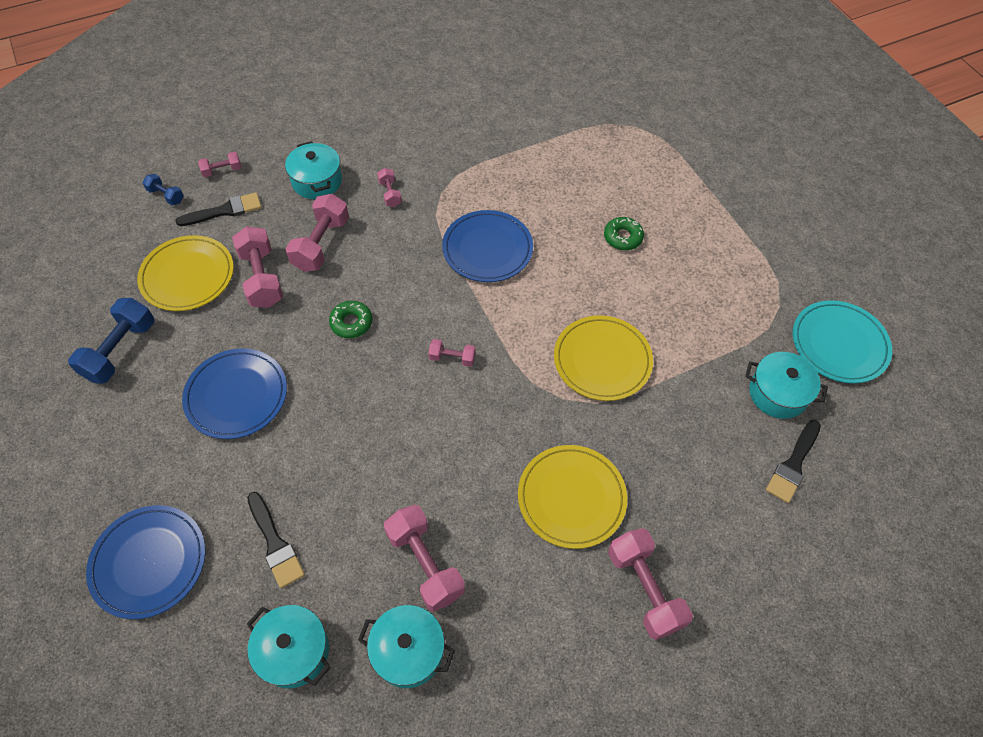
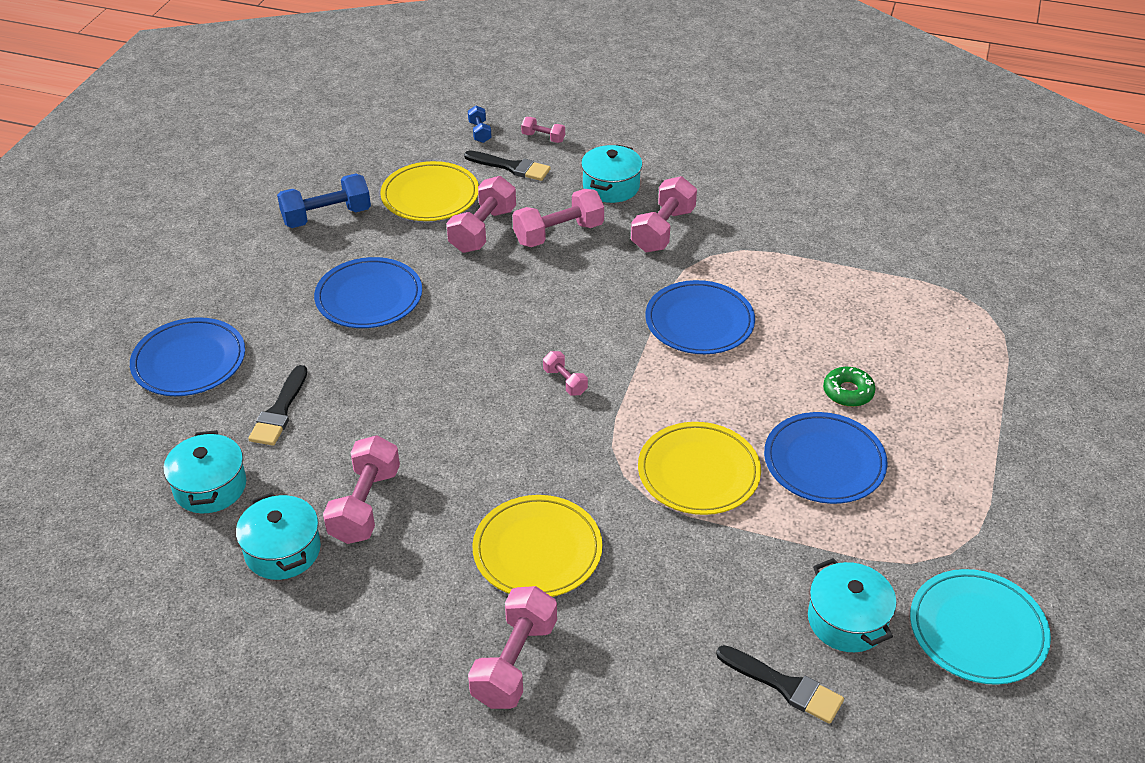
camera: 45 degrees right, 15 degrees down
(351, 323) = (514, 304): green donut -> none
(390, 194) = (663, 230): pink dumbbell -> pink dumbbell, size x1.90
(660, 297) = (824, 462): none -> blue plate
(793, 464) = (785, 686): black brush -> black brush turned 135 degrees counterclockwise

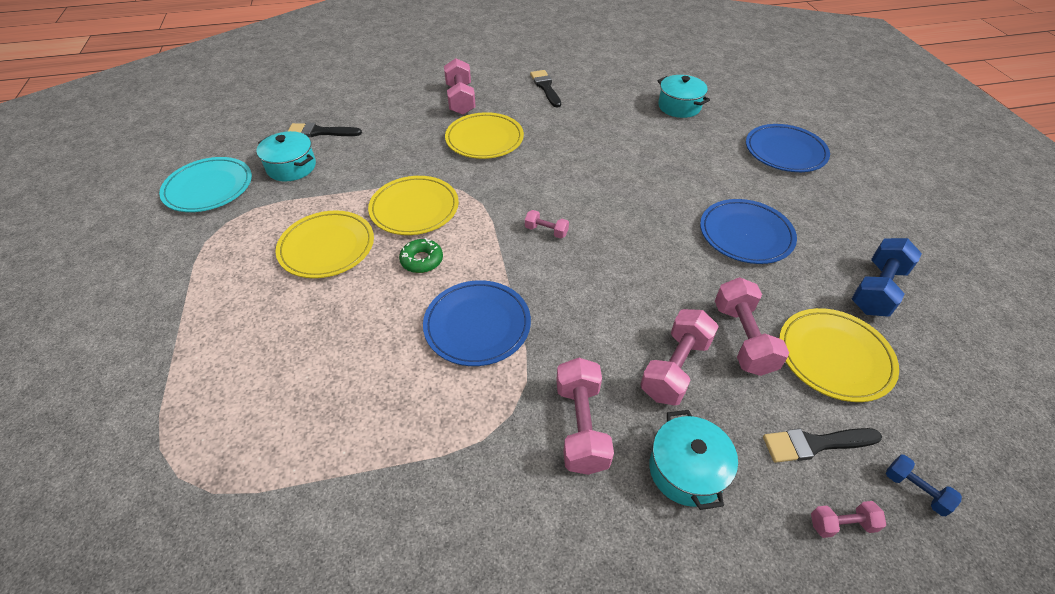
camera: 150 degrees right, 5 degrees up
(280, 411) = (697, 148): black brush -> black brush (545, 87)
(283, 551) = (610, 98): turquoise pot -> none
(365, 505) = (594, 126): pink dumbbell -> none
(824, 462) = (327, 247): blue plate -> yellow plate
(848, 392) = (320, 311): green donut -> green donut (422, 260)

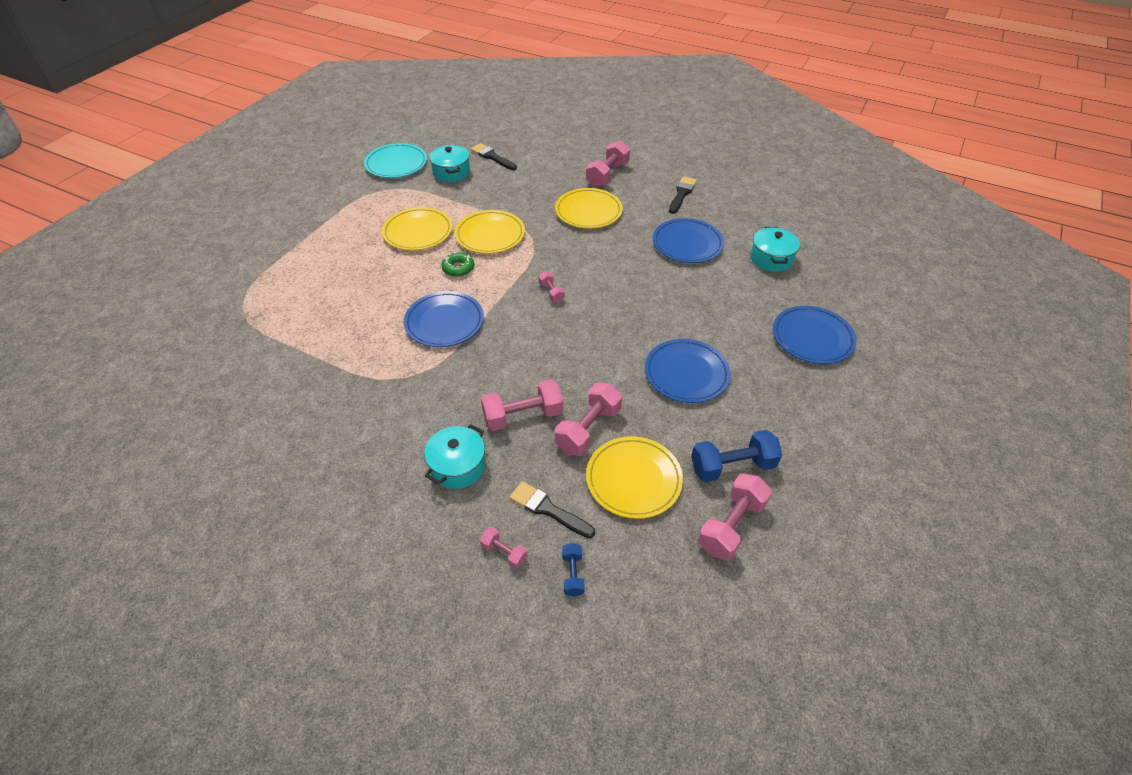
camera: 40 degrees right, 0 degrees up
(581, 426) = (432, 407): pink dumbbell -> pink dumbbell (731, 525)
(603, 126) = (687, 244): none -> blue plate

